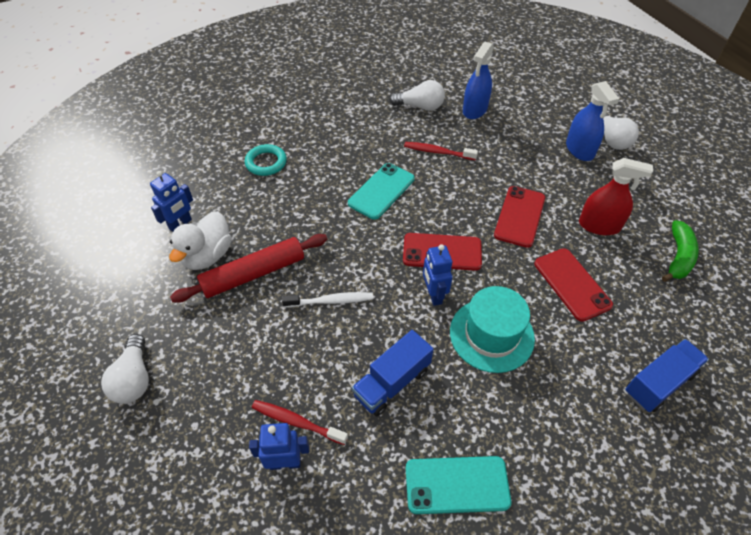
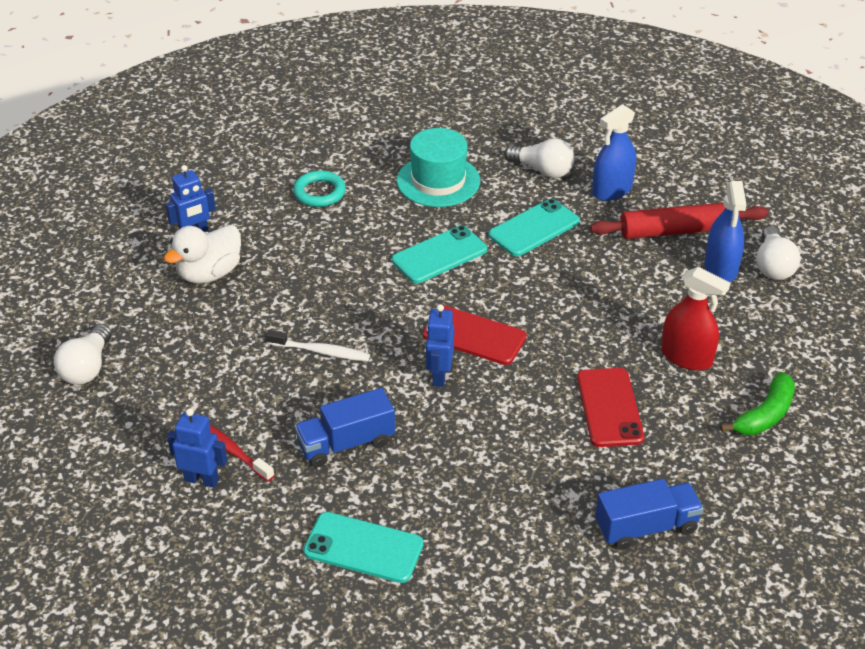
camera: 20 degrees right, 10 degrees down
(254, 274) = (250, 304): red rolling pin -> red rolling pin (678, 231)
(438, 152) = (534, 228): red toothbrush -> turquoise phone
(491, 335) = (482, 430): turquoise hat -> turquoise hat (438, 181)
(519, 216) = (592, 322): red phone -> none

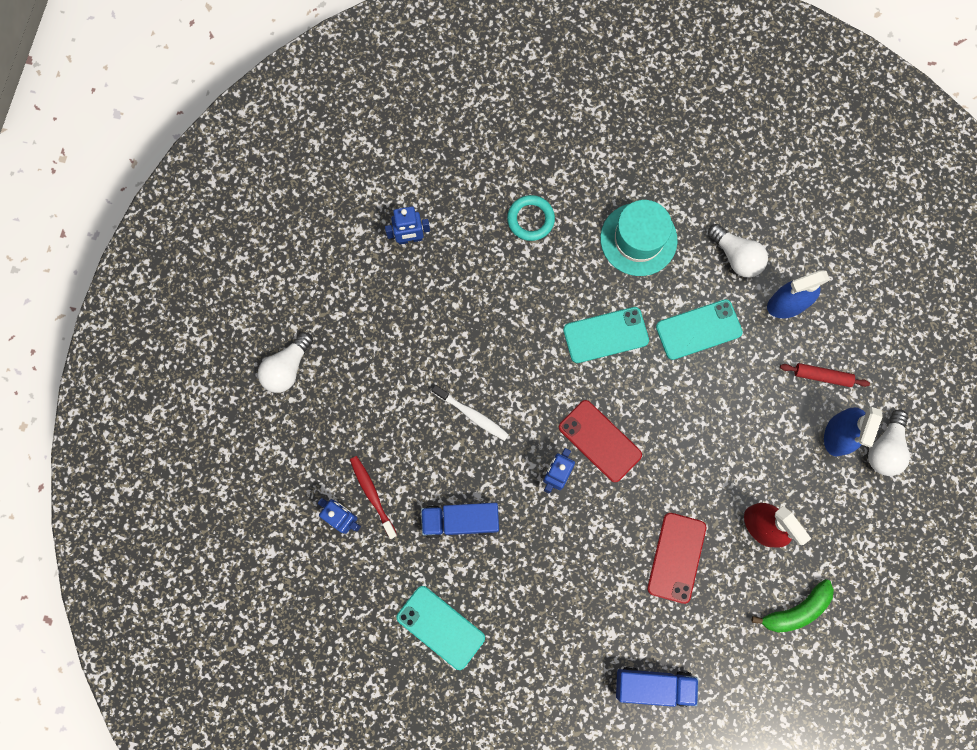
camera: 20 degrees right, 35 degrees up
(209, 273) = (409, 291): white duck -> none
(678, 231) = (822, 376): red rolling pin -> red rolling pin, size x0.54

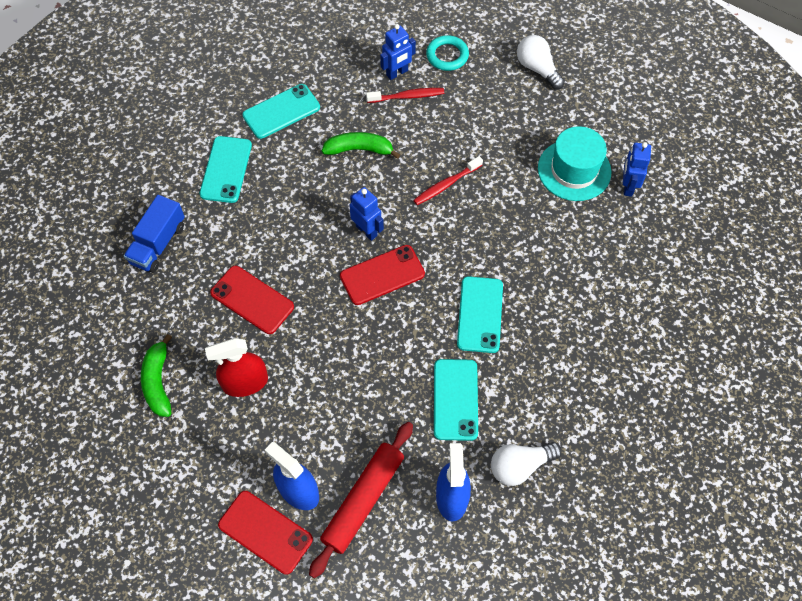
camera: 110 degrees right, 15 degrees down
(460, 520) = (359, 149): blue truck -> green banana
(472, 415) = (446, 184): white toothbrush -> red toothbrush
(530, 219) = (618, 289): turquoise ring -> turquoise ring (447, 55)
(538, 655) = (226, 169): none -> turquoise phone
(638, 239) = (568, 378): turquoise hat -> turquoise hat (574, 170)
(822, 376) = (363, 500): red rolling pin -> red rolling pin, size x1.84
(885, 448) = (265, 532): white light bulb -> red phone

